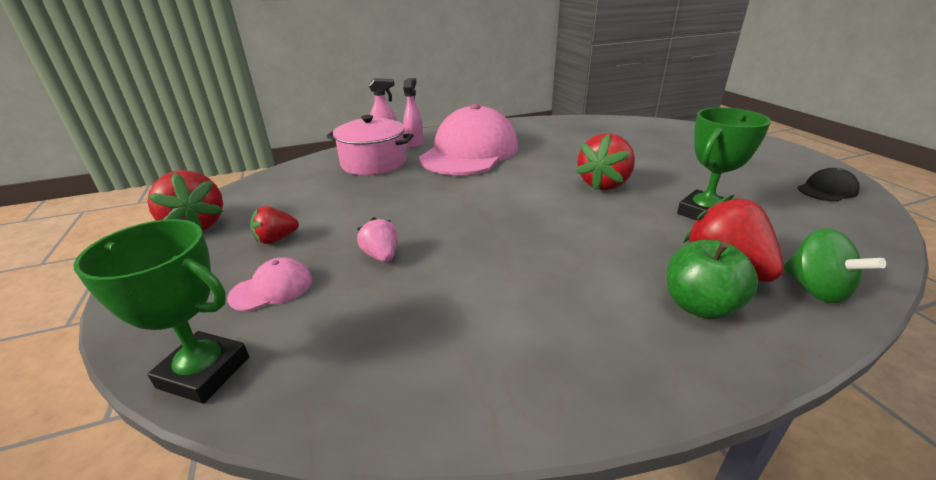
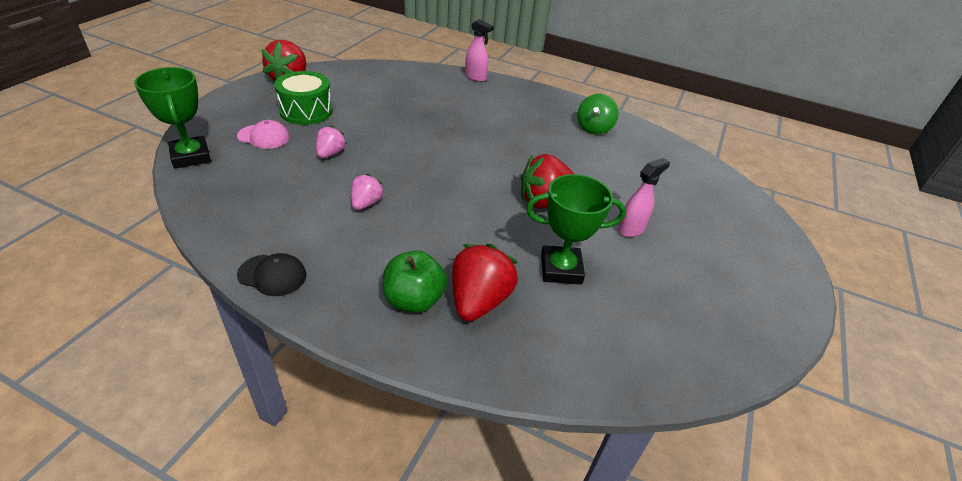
camera: 40 degrees right, 10 degrees up
(276, 239) = (306, 111): red strawberry -> green drum
(373, 163) = (437, 90): pink pot -> none
(414, 143) = (491, 89): pink spray bottle -> pink spray bottle (631, 229)
(470, 152) = (512, 119): pink cap -> none
(502, 269) = (366, 203): none -> pink strawberry
(816, 289) = (500, 354): green spinning top -> green spinning top (594, 128)
(827, 190) = (718, 336): black cap -> black cap (272, 275)

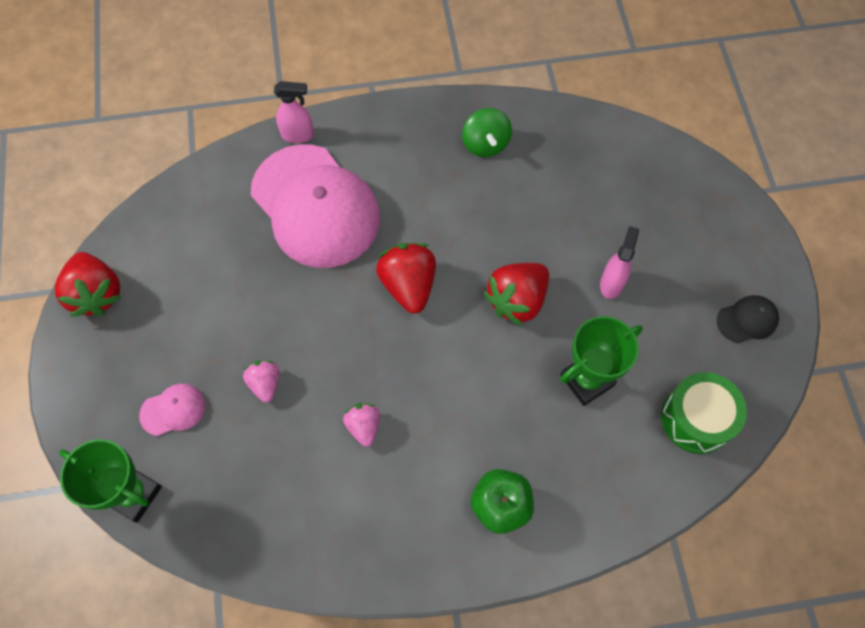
camera: 30 degrees left, 25 degrees up
(272, 275) = (366, 570): black cap -> black cap (747, 320)
(306, 111) = (173, 336): green drum -> green drum (696, 419)
(453, 104) = (315, 206): none -> pink cap
(479, 301) = (550, 466): red strawberry -> red strawberry (408, 285)

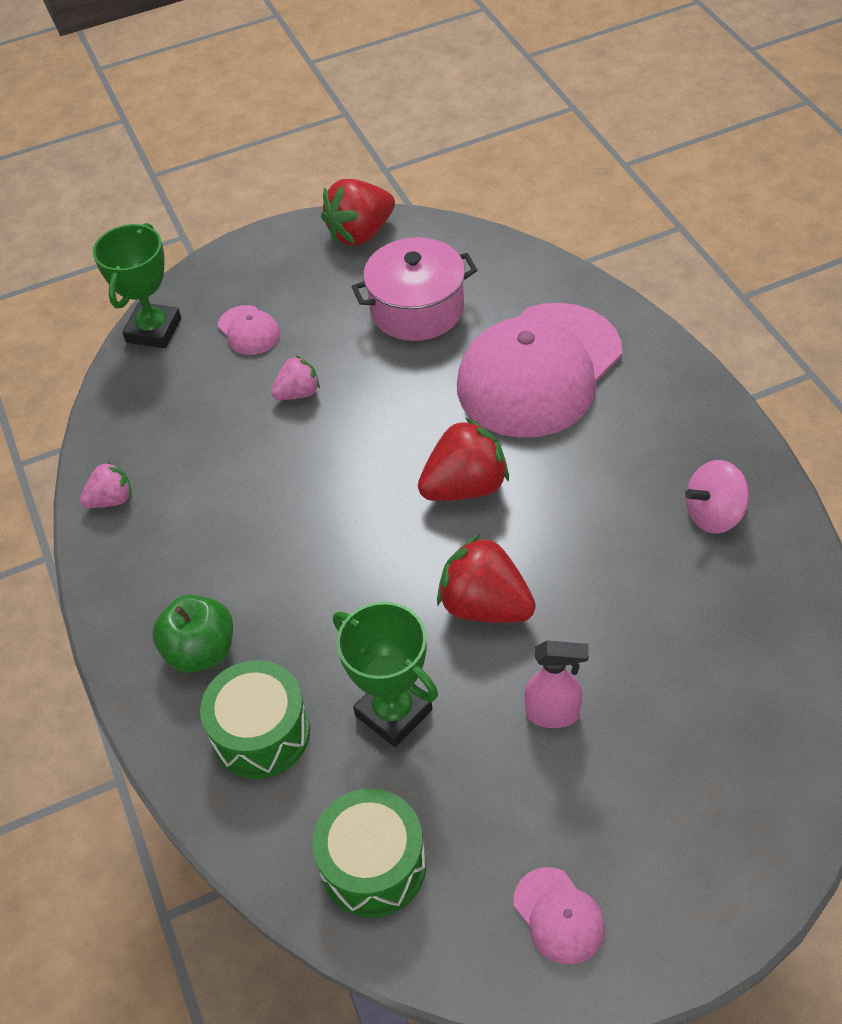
camera: 80 degrees right, 15 degrees down
(211, 272) = (417, 309): none -> pink pot
(298, 135) = (631, 327): pink spray bottle -> none
(364, 426) = (269, 493): pink strawberry -> pink strawberry (111, 500)
(485, 144) = (714, 515): green spinning top -> pink spinning top
(582, 473) = (261, 733): none -> green drum
(747, 320) = (559, 915): black cap -> pink cap

